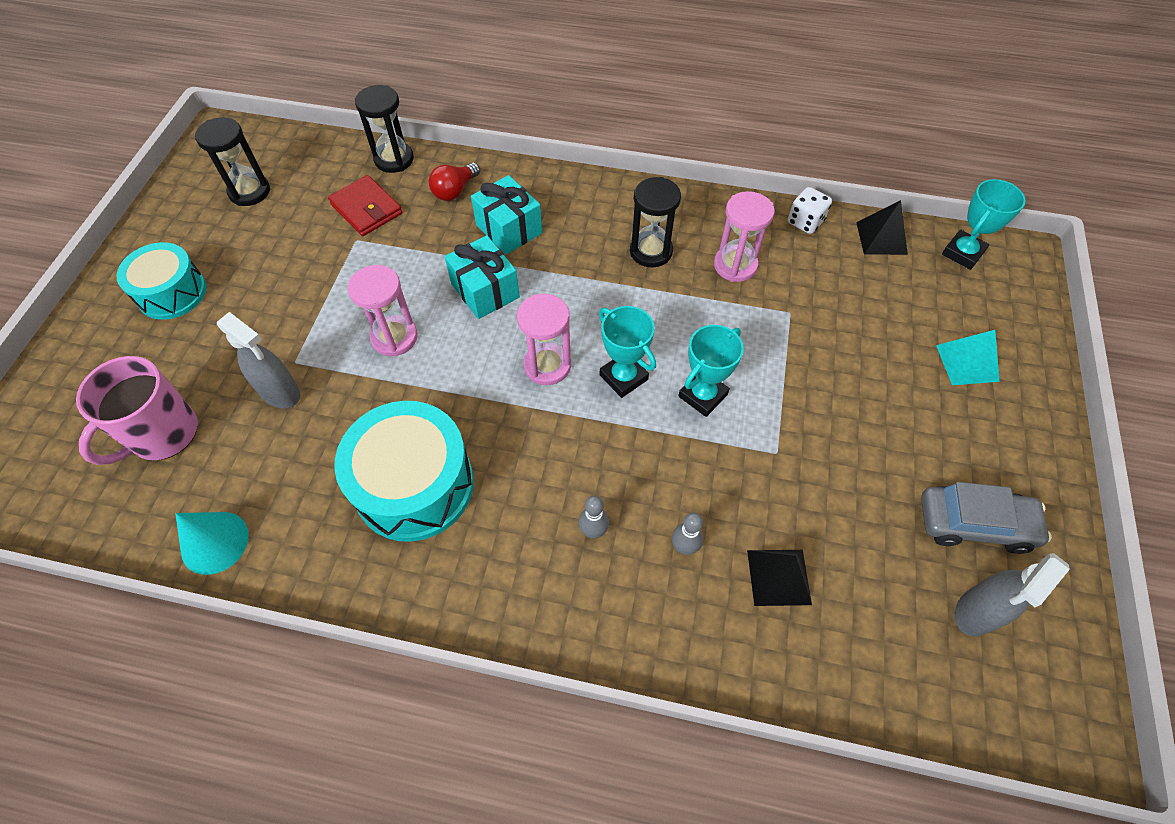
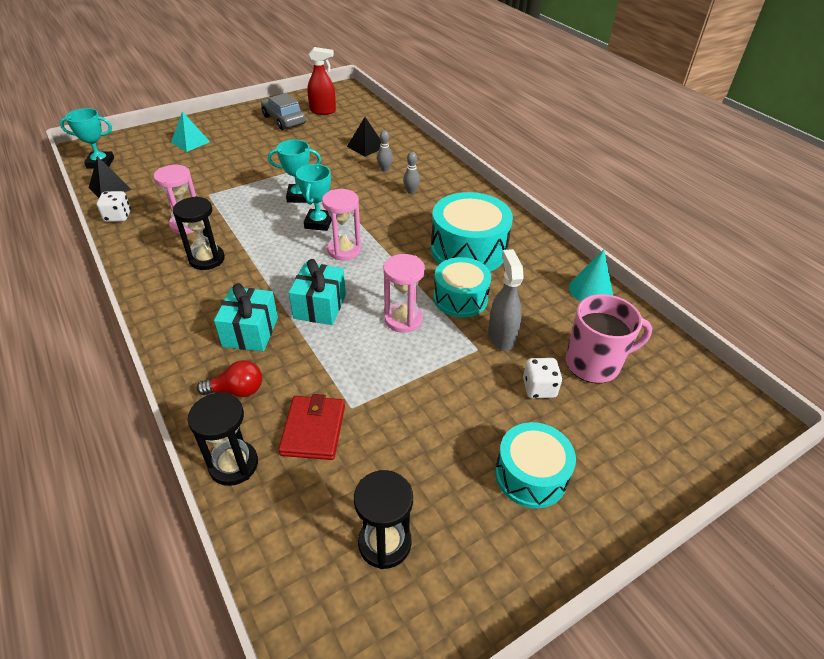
camera: 135 degrees left, 15 degrees down
(207, 367) = (539, 388): none -> white dice
(361, 406) = (460, 298): none -> turquoise drum
(976, 612) = (323, 111): grey spray bottle -> red spray bottle

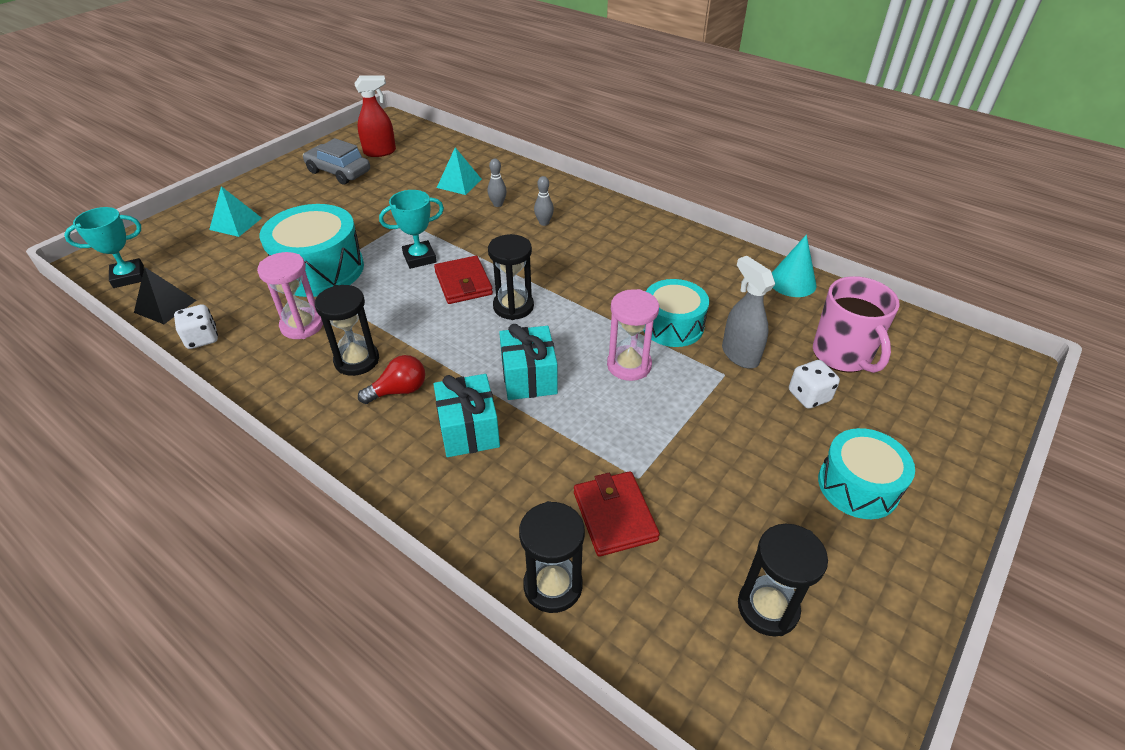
camera: 20 degrees left, 0 degrees up
(237, 390) = (499, 501): red light bulb -> red light bulb (399, 390)
(319, 223) = (463, 283): turquoise trophy -> red wallet
(344, 250) = (513, 307): pink hourglass -> black hourglass
(366, 147) = (459, 183): black pyramid -> turquoise pyramid
(468, 249) = (646, 271): turquoise drum -> turquoise drum (319, 269)
(594, 363) = (842, 355): pink mug -> pink mug turned 105 degrees clockwise

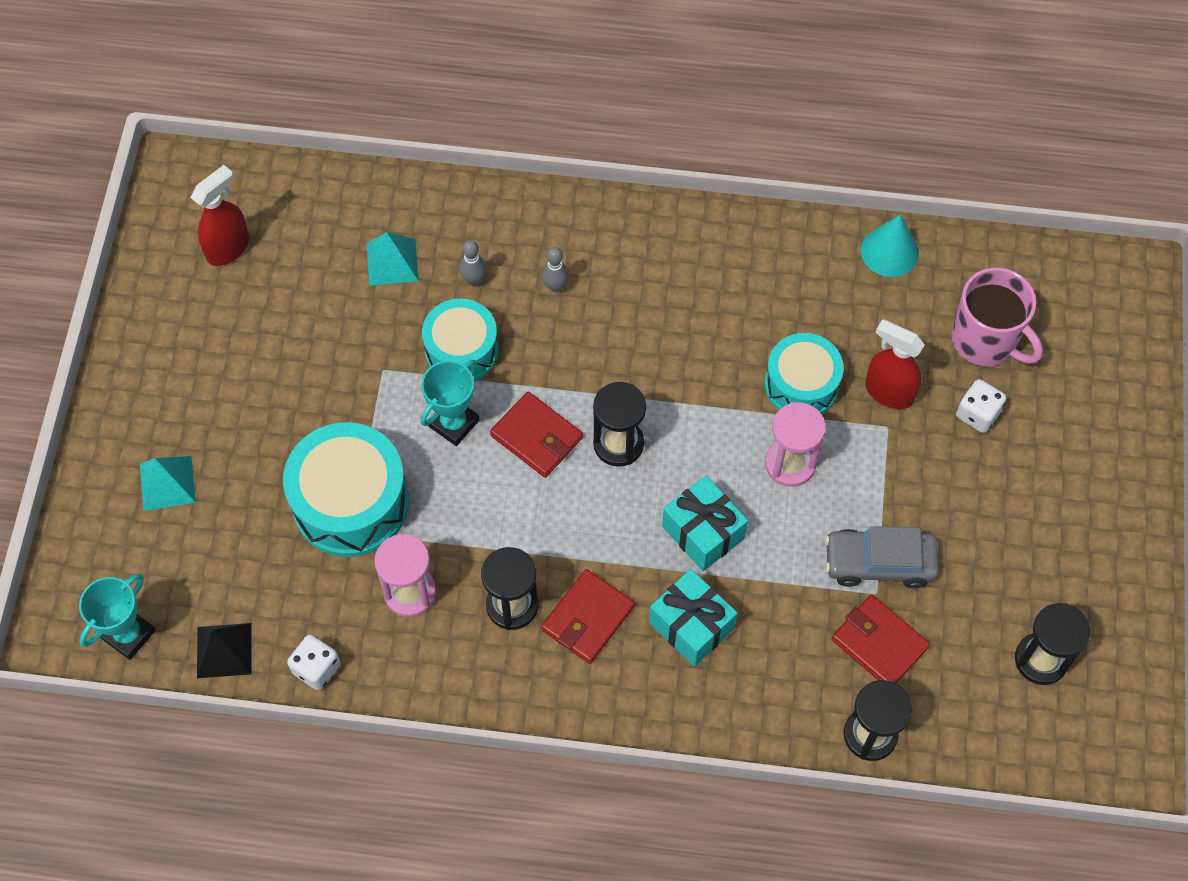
camera: 30 degrees left, 20 degrees up
(338, 172) = (209, 318): grey car -> grey car (879, 563)
(399, 390) = (587, 618): red light bulb -> red wallet
(739, 355) = (888, 392): grey spray bottle -> red spray bottle
(858, 486) = (1061, 500): turquoise drum -> turquoise drum (461, 350)

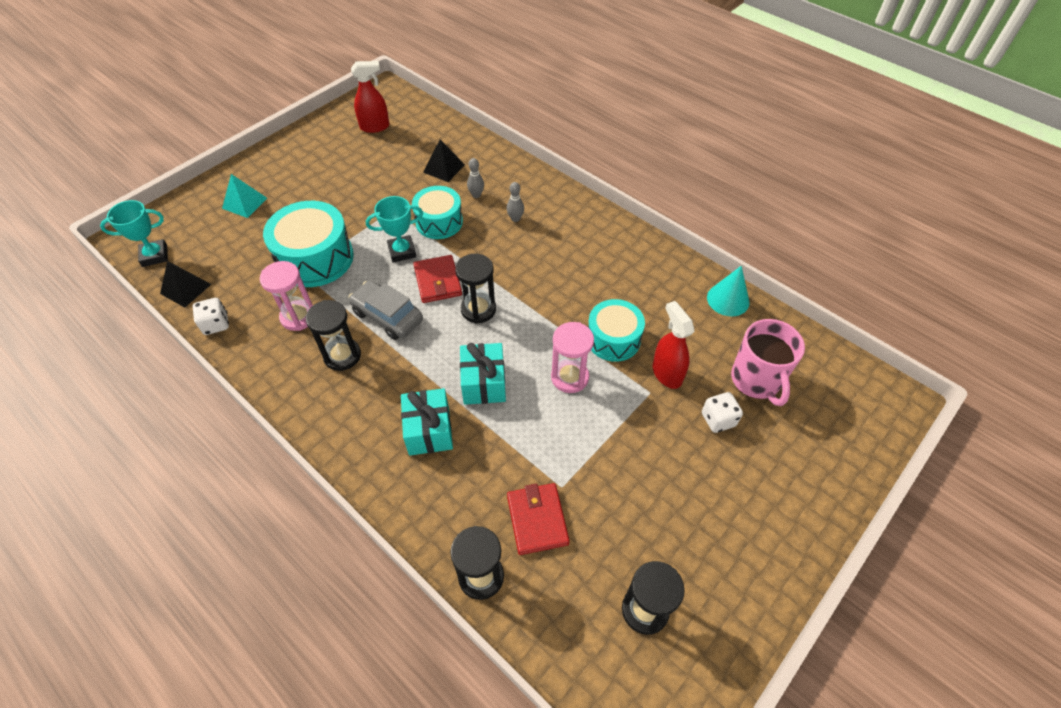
camera: 35 degrees right, 10 degrees down
(392, 262) = (443, 168): turquoise pyramid -> black pyramid
(587, 618) = (375, 388): red wallet -> none
(879, 563) = (579, 469): grey car -> grey car (387, 316)

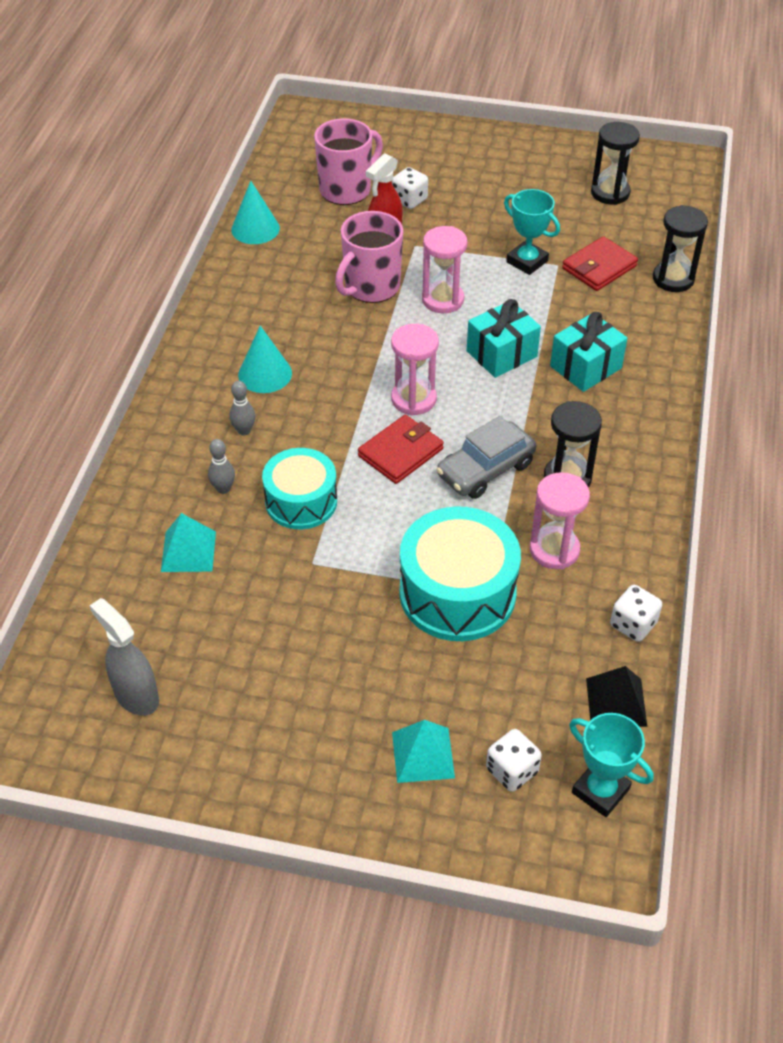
camera: 120 degrees left, 5 degrees down
(201, 229) = (512, 771): none -> white dice
(375, 127) = (136, 696): red spray bottle -> grey spray bottle
(387, 316) = (485, 469): grey car -> grey car turned 45 degrees clockwise
(402, 251) = (379, 511): turquoise trophy -> turquoise trophy (527, 261)
(443, 168) = (188, 551): black pyramid -> turquoise pyramid
(478, 309) = (413, 399): black hourglass -> pink hourglass
(559, 246) = (265, 374): none -> turquoise cone
(613, 339) = (371, 287): turquoise drum -> pink mug

